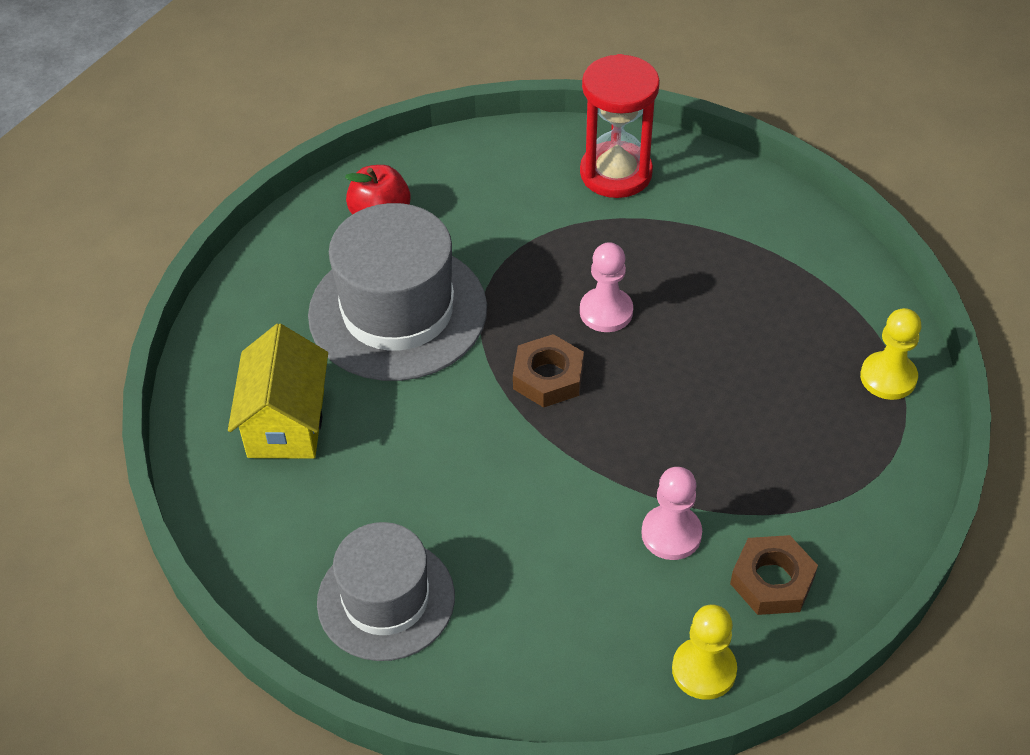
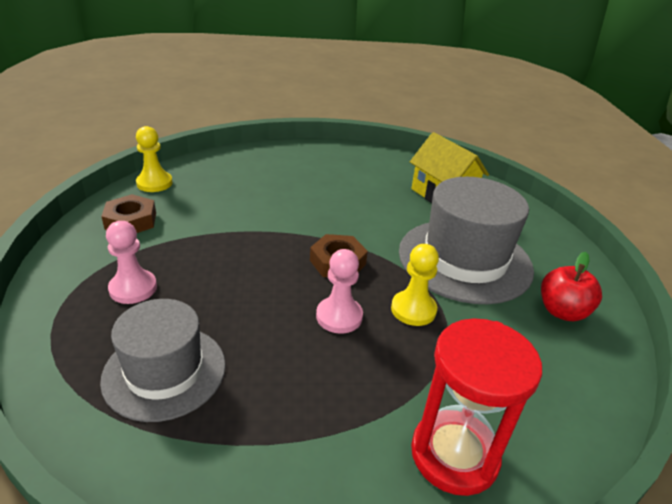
camera: 140 degrees right, 15 degrees down
(386, 599) = (321, 162): grey hat -> grey hat (164, 371)
(671, 534) = (202, 220): pink pawn -> pink pawn (133, 288)
(888, 377) = (72, 365): yellow pawn -> yellow pawn (413, 309)

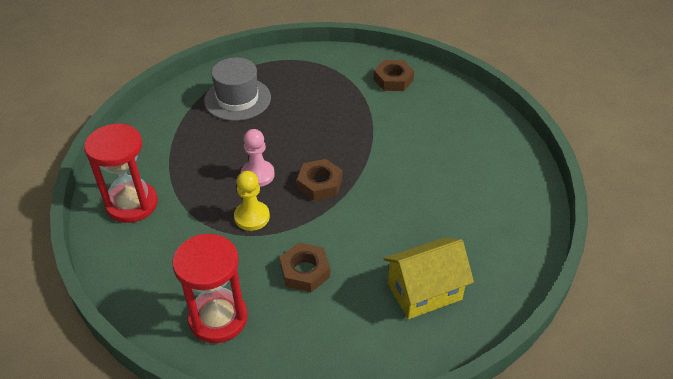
camera: 105 degrees right, 10 degrees up
(133, 288) = (313, 85): pink pawn -> none
(154, 183) = (451, 88): yellow pawn -> none
(464, 260) = (305, 271): grey hat -> brown nut
(562, 311) = (218, 318): red apple -> red hourglass

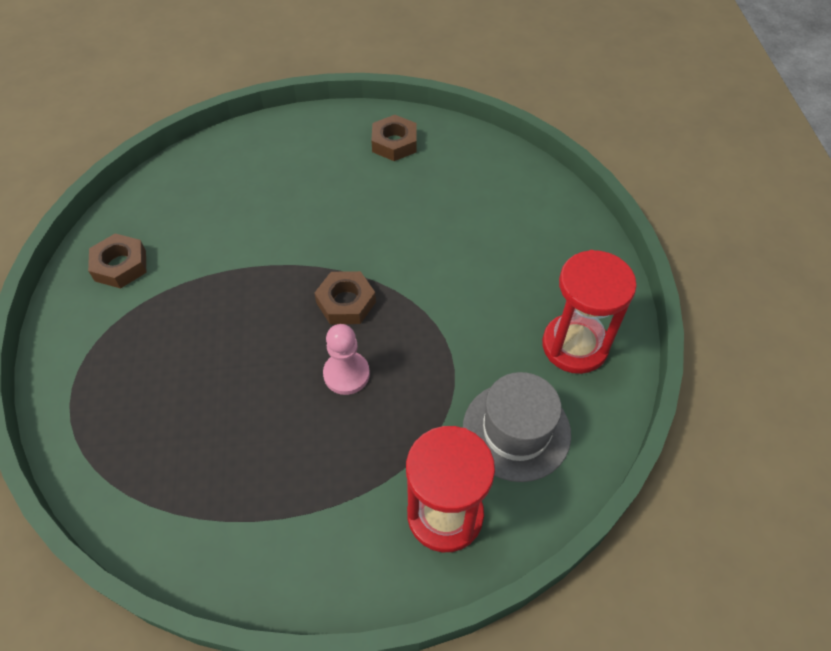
camera: 105 degrees left, 10 degrees up
(237, 99) = (183, 453): grey hat -> grey hat (516, 431)
(252, 217) = (421, 358): yellow pawn -> none
(305, 271) = (483, 285): brown nut -> brown nut (394, 143)
(424, 292) = (469, 187): yellow house -> none

